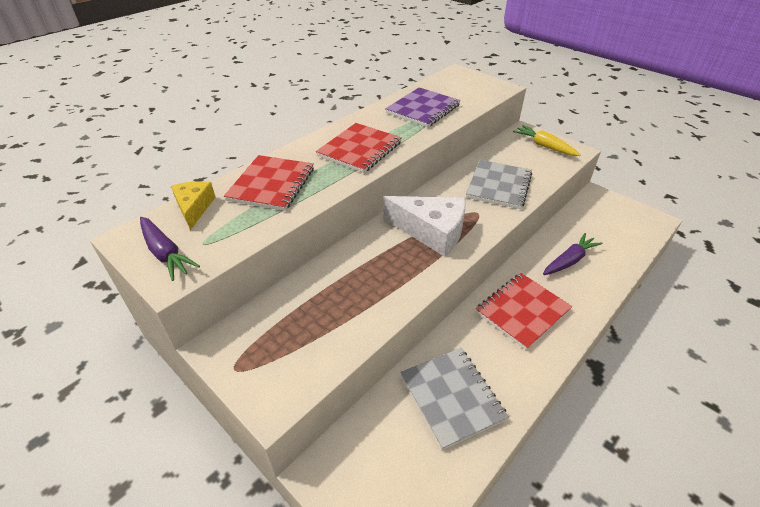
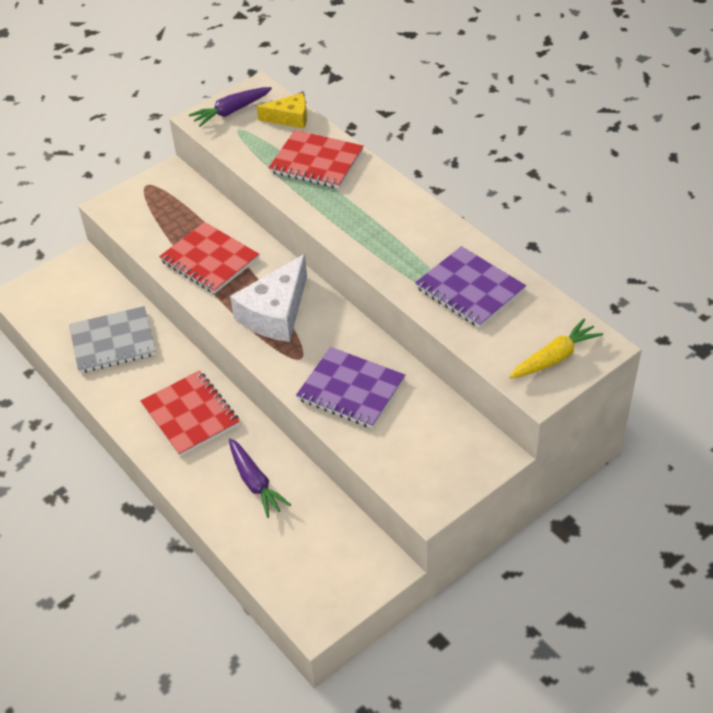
camera: 100 degrees right, 5 degrees up
(360, 149) = (372, 225): red notebook -> red notebook (209, 260)
(499, 186) = (351, 389): grey notebook -> purple notebook
(544, 146) = (445, 468): yellow carrot -> yellow carrot (554, 357)

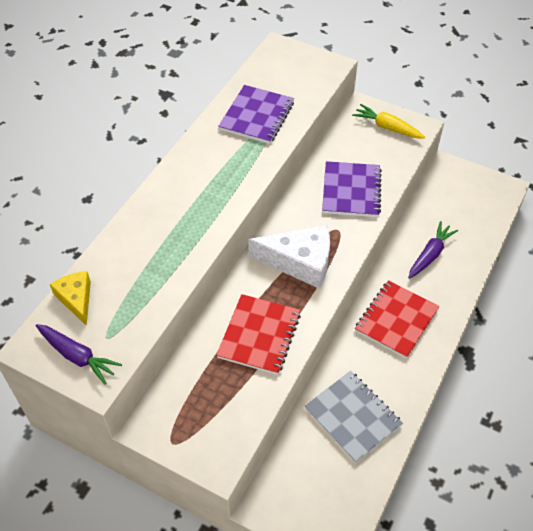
camera: 115 degrees left, 5 degrees up
(316, 162) = (139, 254): red notebook -> none
(554, 357) = (300, 64): yellow carrot -> yellow carrot (387, 127)

